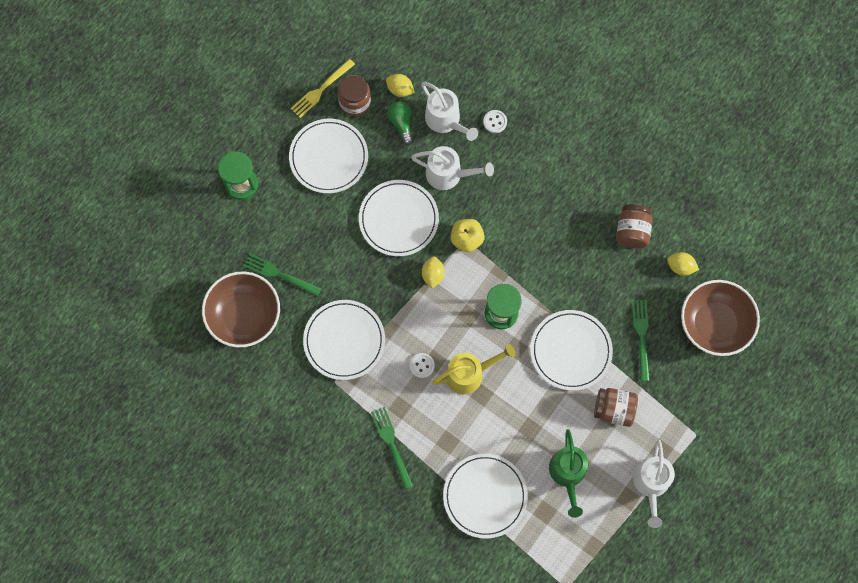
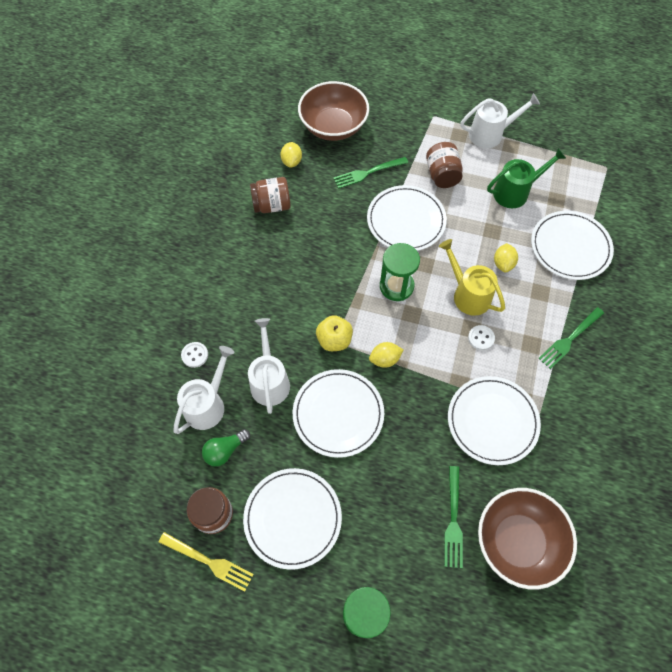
camera: 110 degrees left, 10 degrees down
(400, 89) = (183, 467): yellow lemon -> yellow lemon (503, 264)

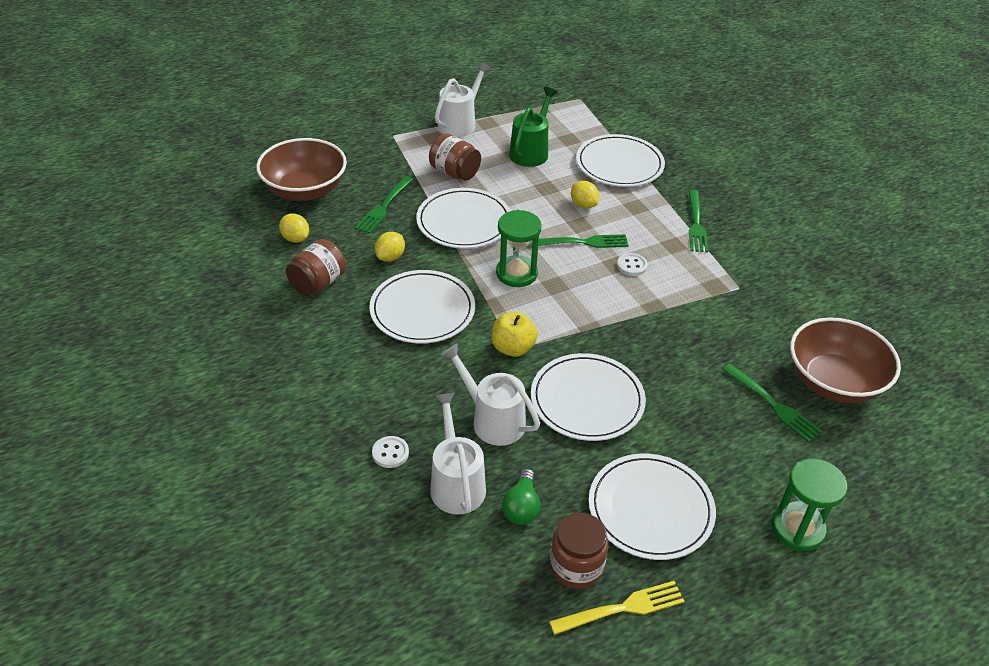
camera: 45 degrees left, 20 degrees down
(385, 359) = (575, 332): yellow lemon -> yellow lemon (390, 257)
(468, 294) = (583, 242): yellow watering can -> green fork
(492, 421) = (713, 315): white plate -> white plate (422, 310)

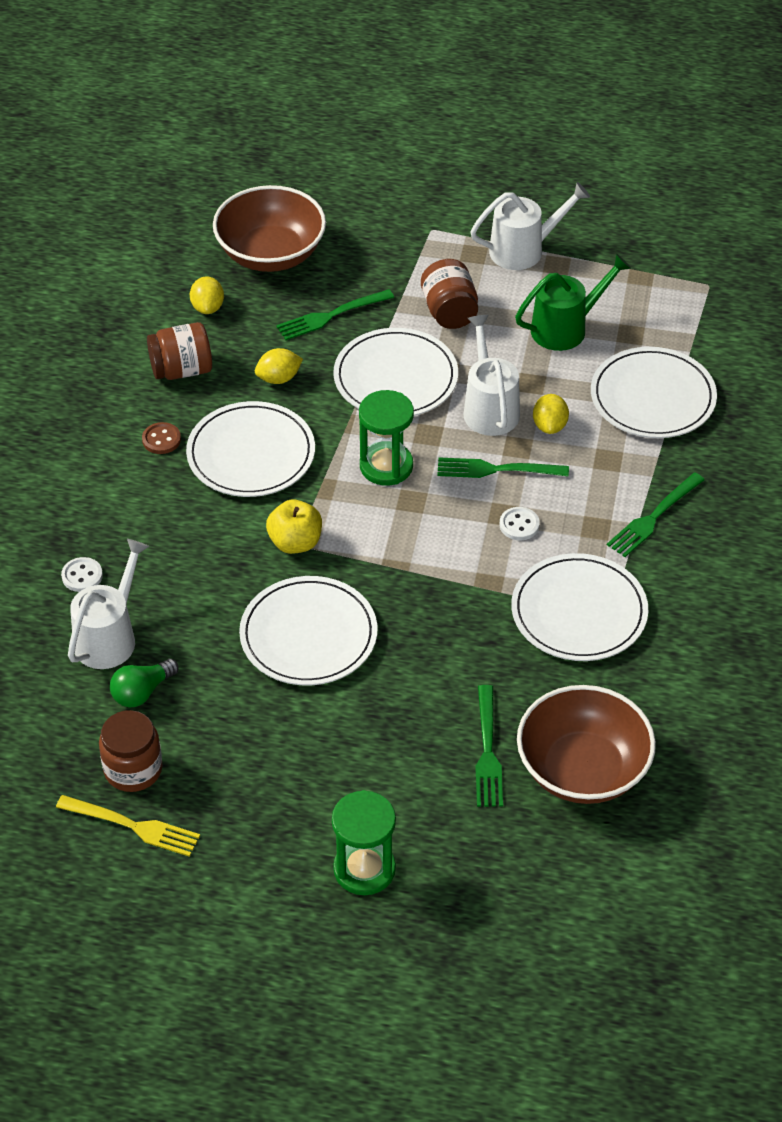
camera: 40 degrees right, 5 degrees up
(351, 332) = (161, 439): none -> brown button
(492, 420) = (200, 600): white watering can -> white watering can (489, 408)
(583, 242) = (497, 469): green fork -> green fork turned 150 degrees clockwise
(650, 509) = (251, 766): white plate -> white plate (579, 611)

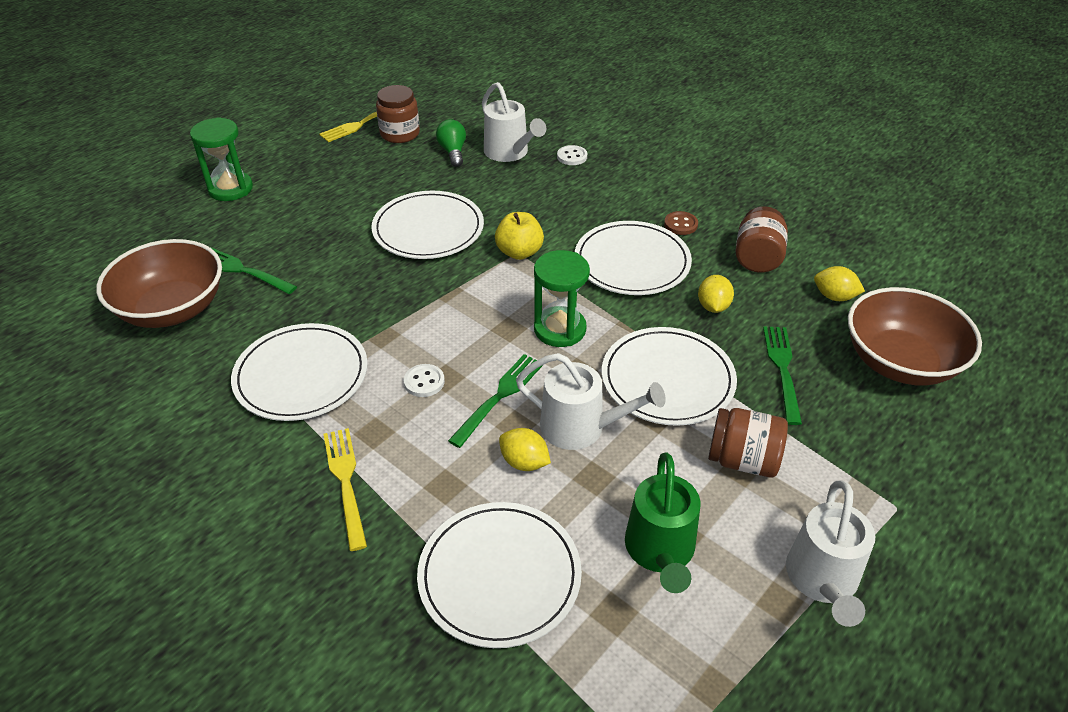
camera: 120 degrees right, 5 degrees down
(654, 517) = (345, 482): green fork -> yellow fork

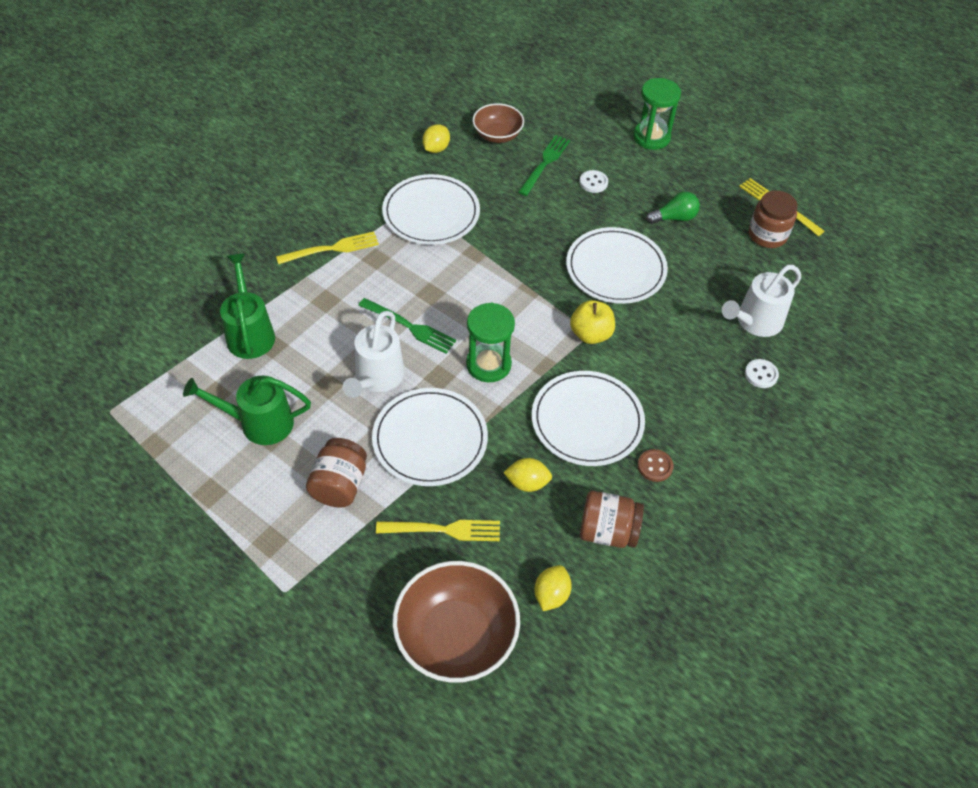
camera: 85 degrees right, 10 degrees up
(172, 309) = (497, 135): brown bowl -> brown bowl, size x0.60
(424, 382) = (425, 281): white button -> white button (593, 182)
(453, 152) = (745, 277): green light bulb -> green light bulb (674, 218)
(499, 576) = (250, 333): white plate -> green watering can
(524, 462) = (344, 344): yellow lemon -> yellow lemon (436, 149)
(782, 369) = (443, 530): green fork -> yellow fork
(823, 581) = (223, 523): white watering can -> none

